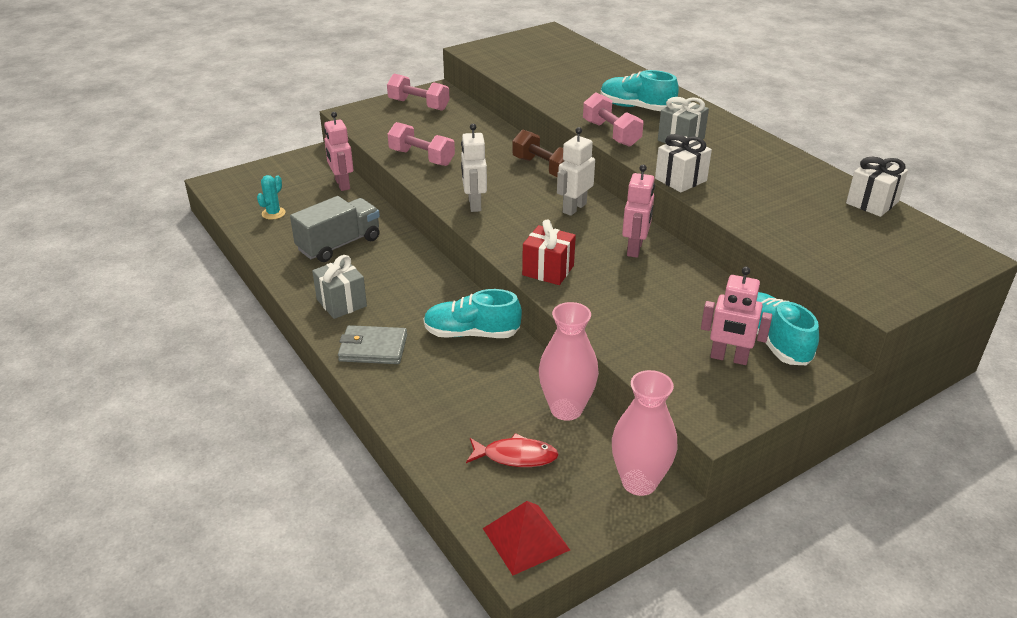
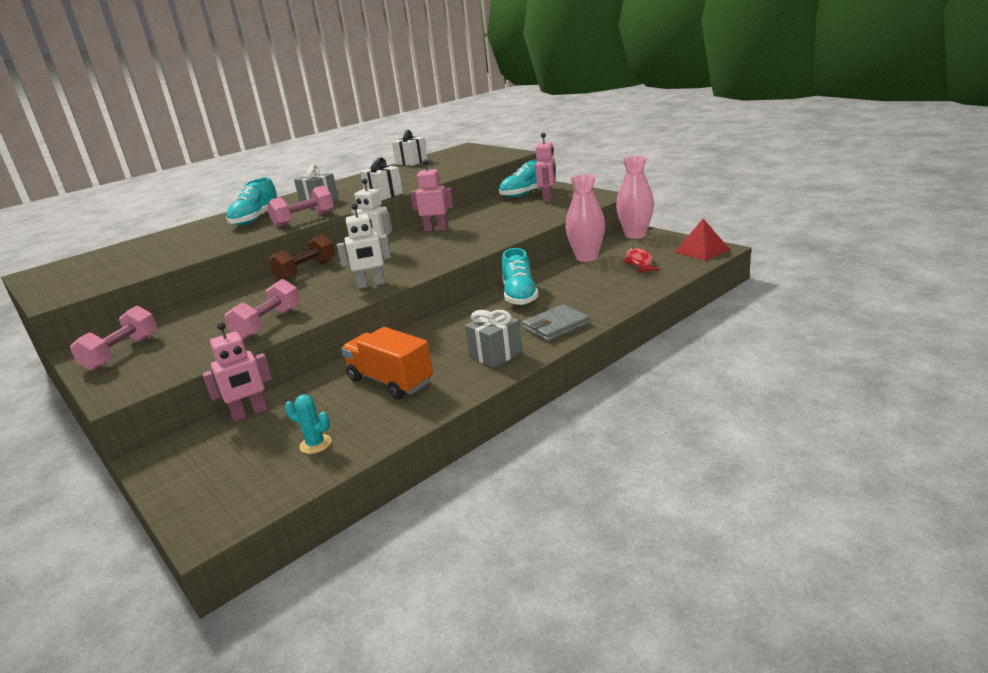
camera: 95 degrees left, 10 degrees down
(339, 244) = (390, 381): grey truck -> orange truck
(373, 348) = (555, 326): grey wallet -> grey wallet turned 60 degrees clockwise
(548, 270) = (471, 246): red gift -> none

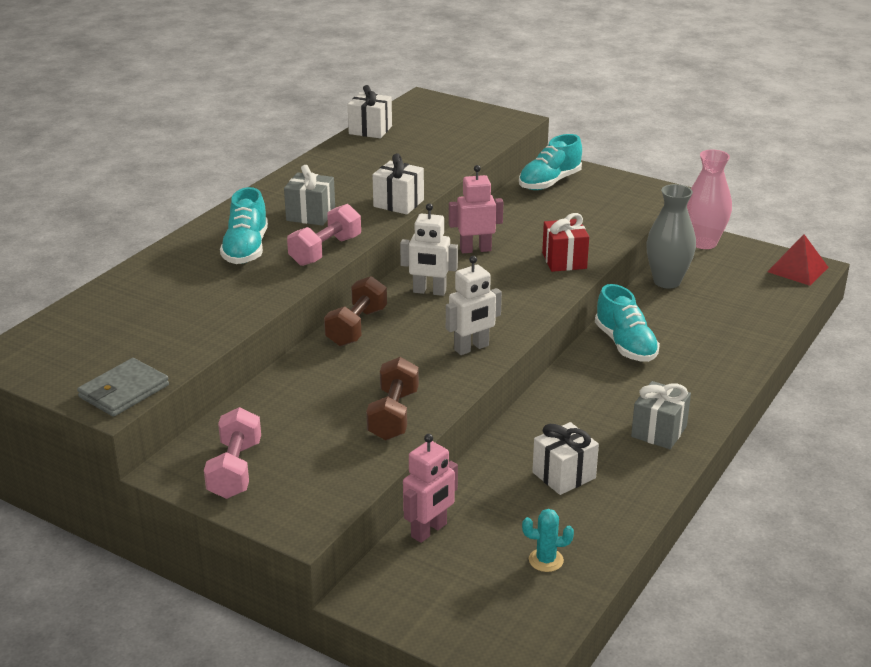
camera: 20 degrees left, 5 degrees up
(268, 324) = (393, 415): pink dumbbell -> brown dumbbell
(390, 381) = (564, 475): orange truck -> white gift
(493, 235) = (564, 261): none -> red gift
(548, 199) = (587, 194): pink robot -> none
(555, 326) = (700, 388): grey wallet -> grey wallet (124, 391)
(586, 257) = (667, 281): pink vase -> grey vase
(639, 262) = (736, 289): red fish -> none

